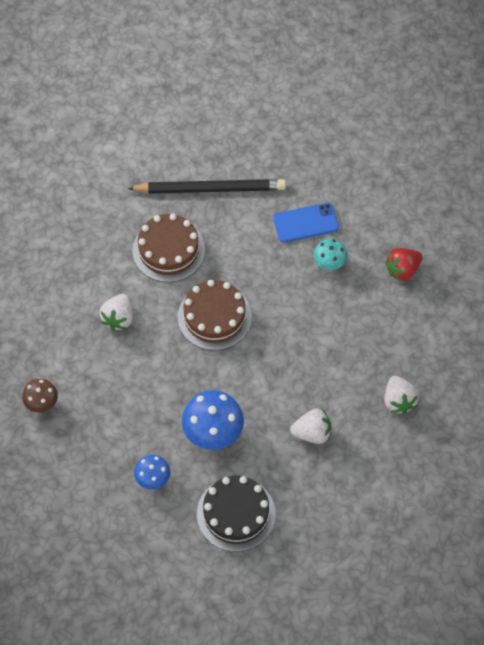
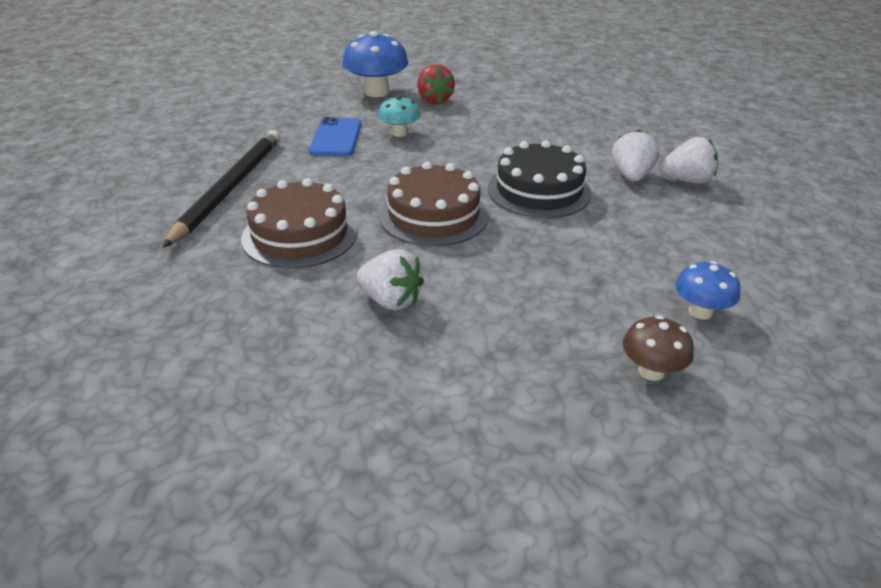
camera: 75 degrees left, 25 degrees down
(41, 402) = (529, 426): brown mushroom -> brown mushroom (651, 371)
(213, 432) = (620, 244): blue mushroom -> blue mushroom (376, 92)
(236, 514) = (756, 246): black cake -> black cake (539, 191)
(398, 401) = (596, 124): white strawberry -> white strawberry (687, 180)

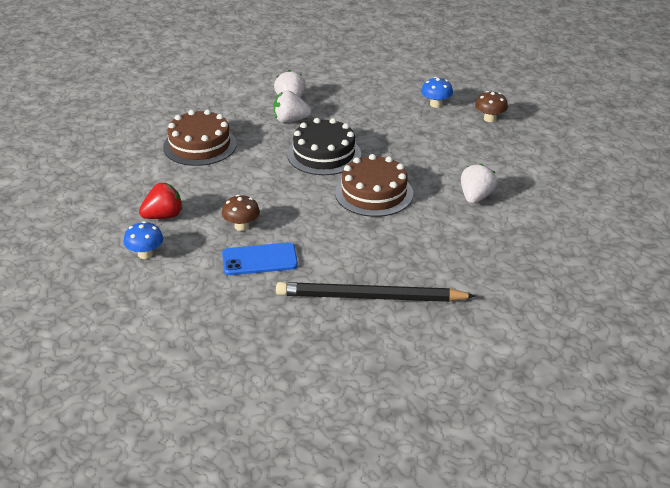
camera: 100 degrees left, 0 degrees up
(300, 235) = (422, 245): brown cake -> brown cake (200, 145)
(376, 92) = (145, 254): blue mushroom -> blue mushroom, size x0.58
(399, 133) = (241, 226): turquoise mushroom -> brown mushroom

